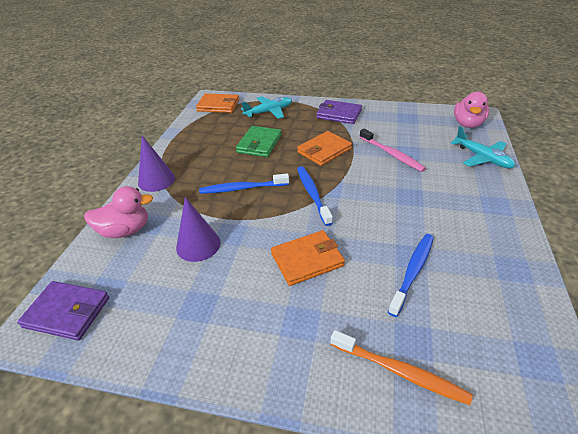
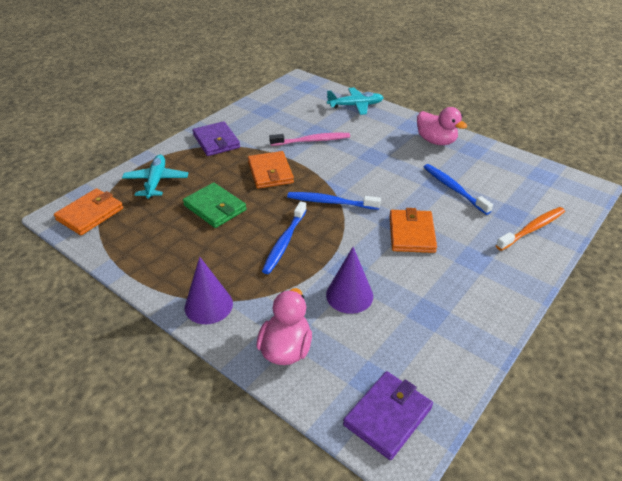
camera: 65 degrees left, 0 degrees up
(339, 114) = (216, 141): purple wallet -> purple wallet turned 75 degrees counterclockwise
(467, 124) = (306, 90): pink duck -> pink duck (436, 141)

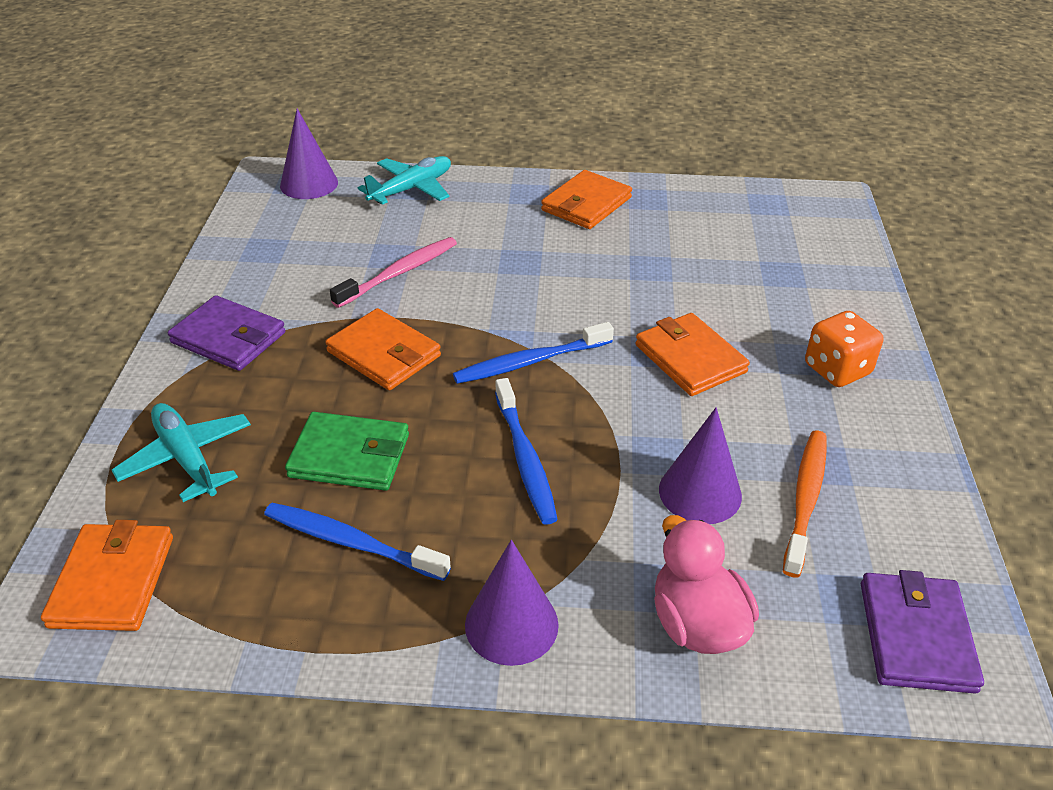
camera: 35 degrees left, 0 degrees up
(312, 89) = (309, 184): none -> purple cone
(436, 141) = (586, 204): pink duck -> orange wallet
(453, 189) = (679, 267): blue toothbrush -> blue toothbrush (351, 542)
(489, 273) = (837, 369): none -> orange dice
(532, 229) = (826, 283): orange toothbrush -> orange toothbrush (805, 499)

